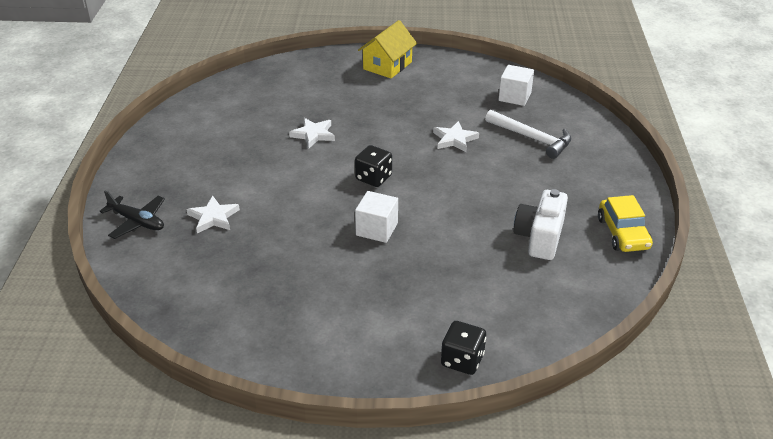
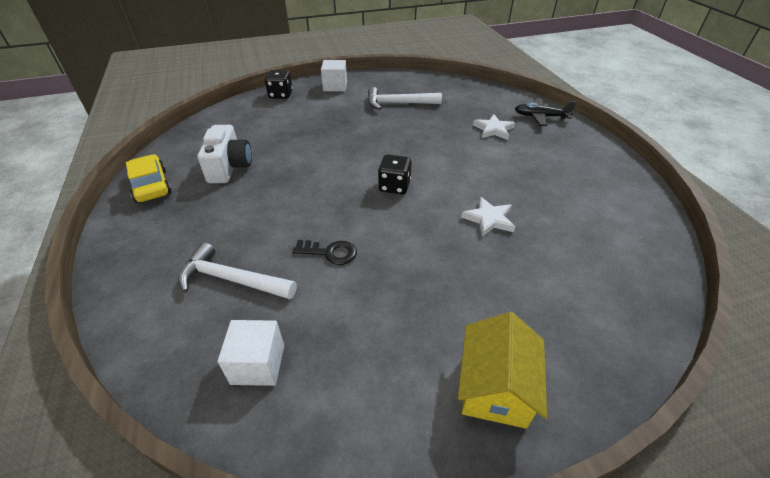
camera: 160 degrees right, 5 degrees up
(293, 292) = (398, 103): none -> white hammer
(377, 229) = (366, 146): white cube -> white cube (335, 86)
(454, 139) = (330, 253): white star -> black key

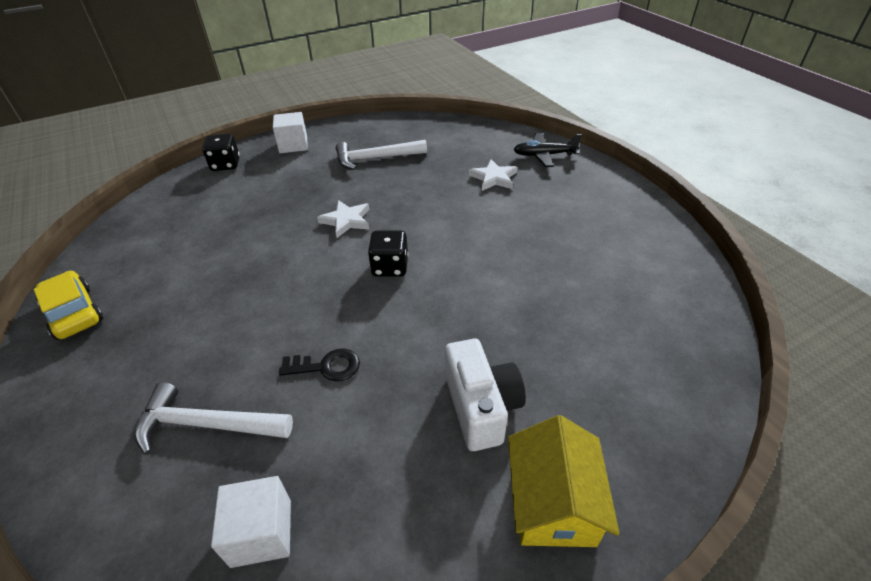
camera: 10 degrees left, 0 degrees up
(229, 167) = (176, 272): white camera -> white camera (481, 407)
(489, 219) = (508, 292): white star -> white star (346, 220)

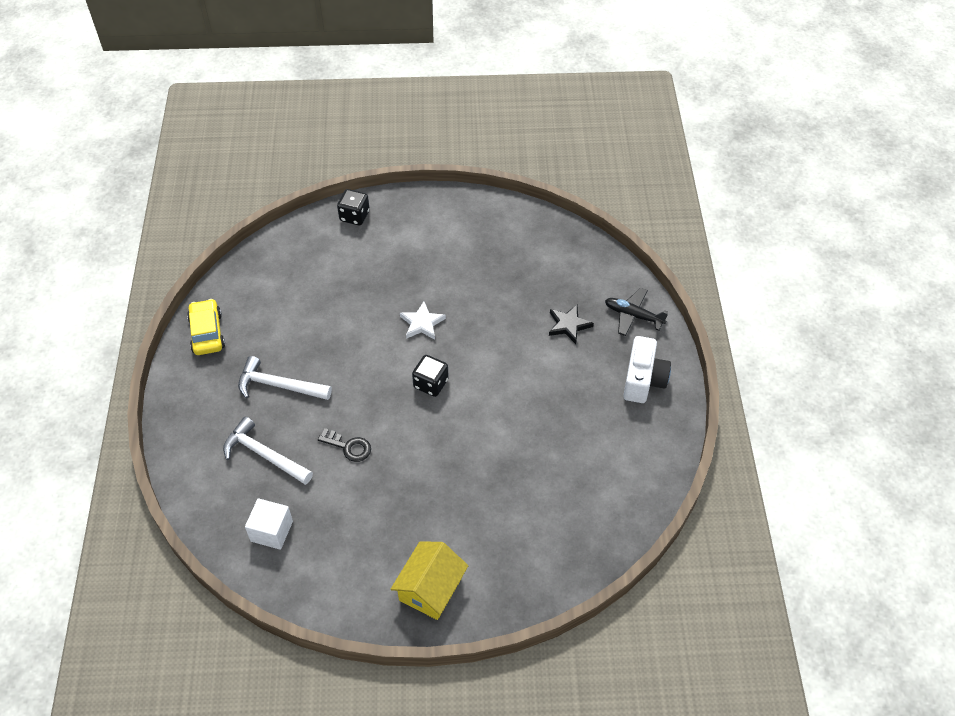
camera: 25 degrees right, 10 degrees up
(293, 145) = (420, 212): white cube -> none
(375, 158) = (482, 259): white hammer -> white hammer (279, 385)
(481, 407) = (427, 517): white camera -> white camera (643, 380)
(494, 178) = (568, 325): white star -> black star

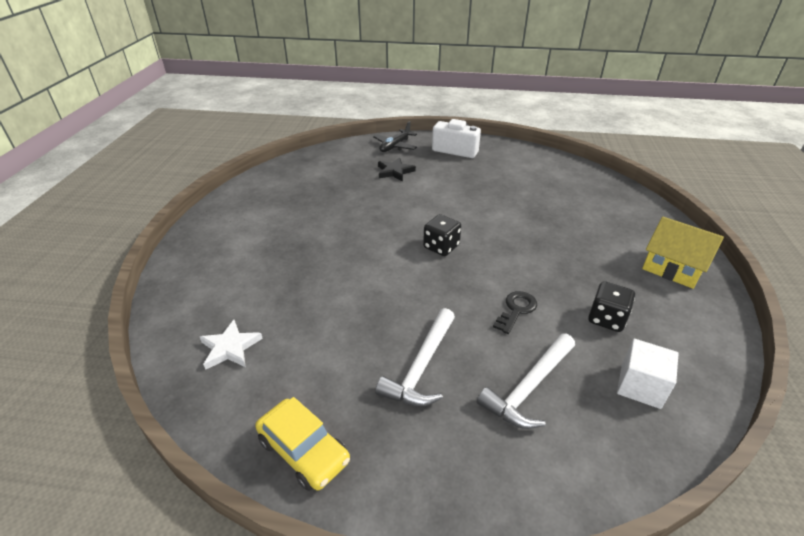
camera: 80 degrees left, 15 degrees down
(207, 333) = (304, 450): yellow car -> yellow car turned 135 degrees counterclockwise
(354, 216) = (183, 280): black dice -> black dice (606, 319)
(422, 323) = (364, 245): white star -> white star (230, 348)

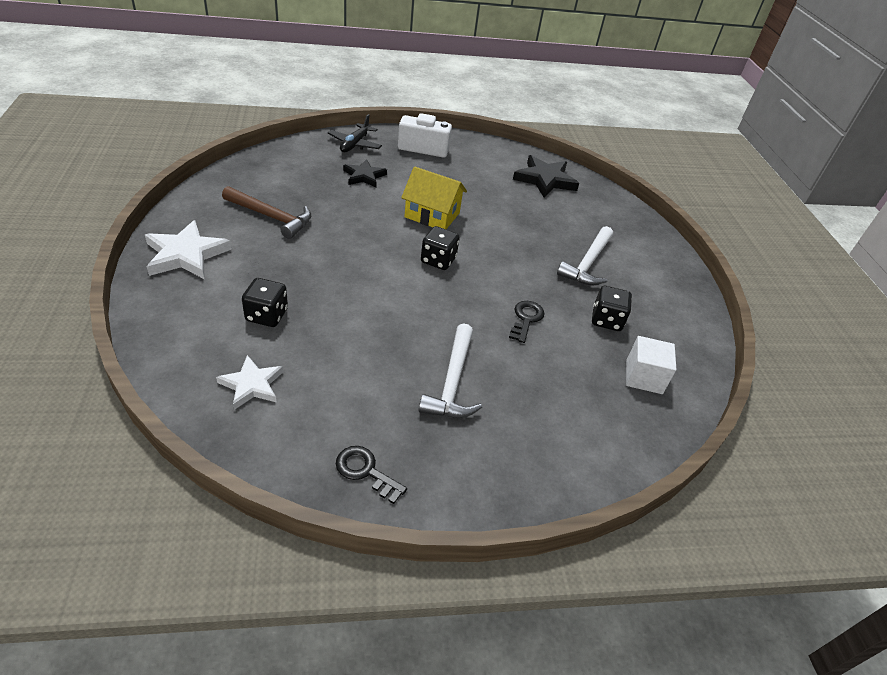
camera: 20 degrees left, 5 degrees up
(222, 229) = (186, 254): none -> white star
(267, 285) = (267, 315): none -> black dice
(303, 202) = (271, 217): none -> brown hammer
(304, 450) = (365, 471): yellow car -> black key
(529, 388) = (553, 390): white hammer -> white hammer (588, 264)
(567, 179) = (545, 180): none -> black star
(672, 268) = (654, 267): yellow house -> yellow house (432, 215)

